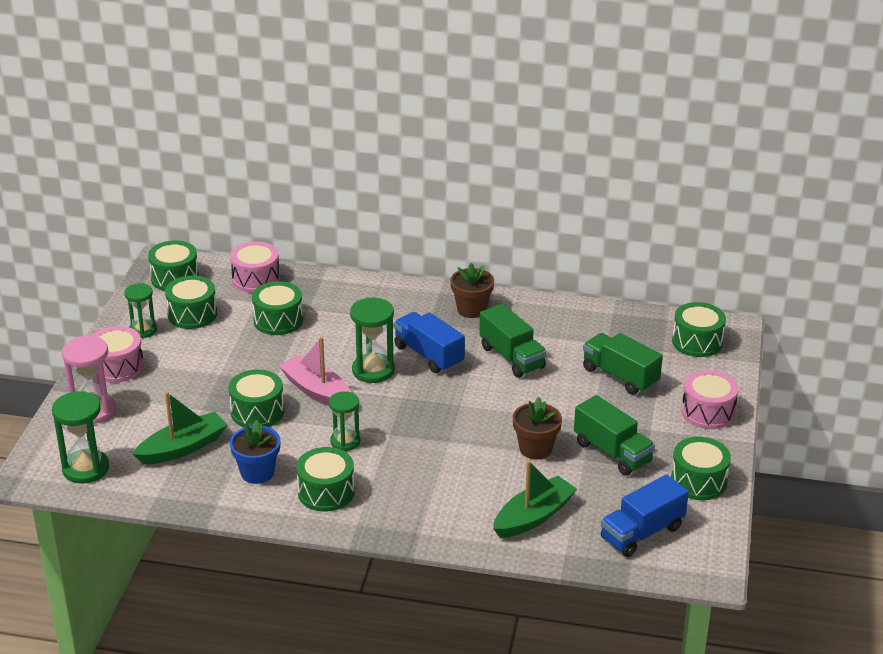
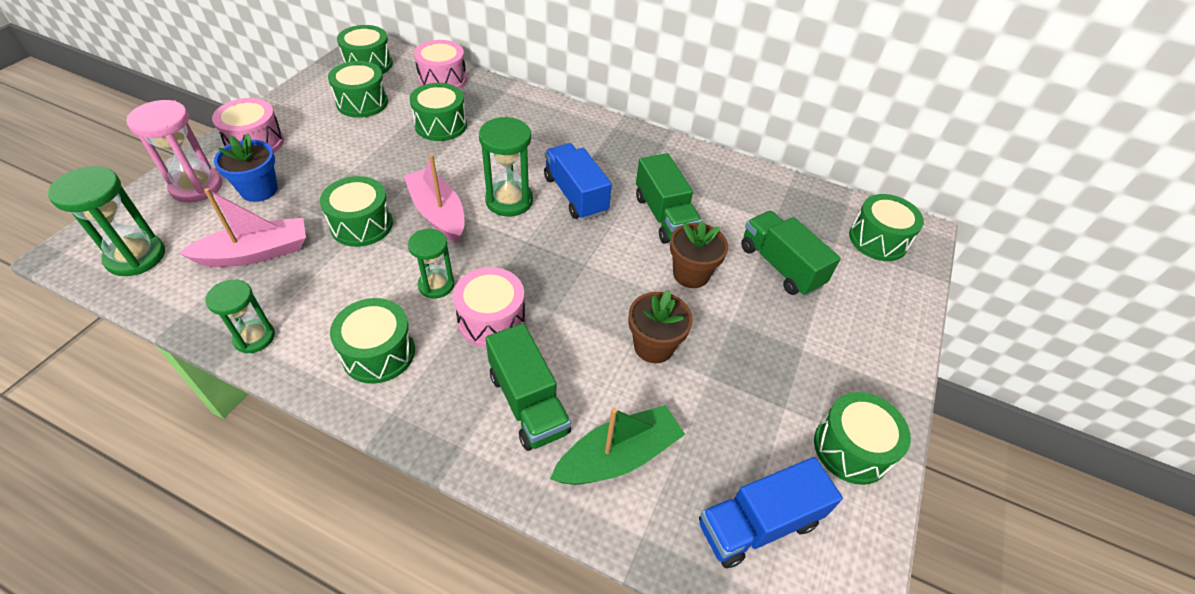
camera: 10 degrees right, 15 degrees up
(143, 330) = (305, 109): green hourglass -> green hourglass (254, 337)
(183, 448) = (256, 253): green boat -> pink boat
(257, 472) = (316, 305): blue flower pot -> blue flower pot (259, 190)
(471, 309) = (640, 152): brown flower pot -> brown flower pot (691, 274)
(612, 452) = (747, 374): green truck -> green truck (528, 402)
(708, 412) = (878, 339): pink drum -> pink drum (491, 320)

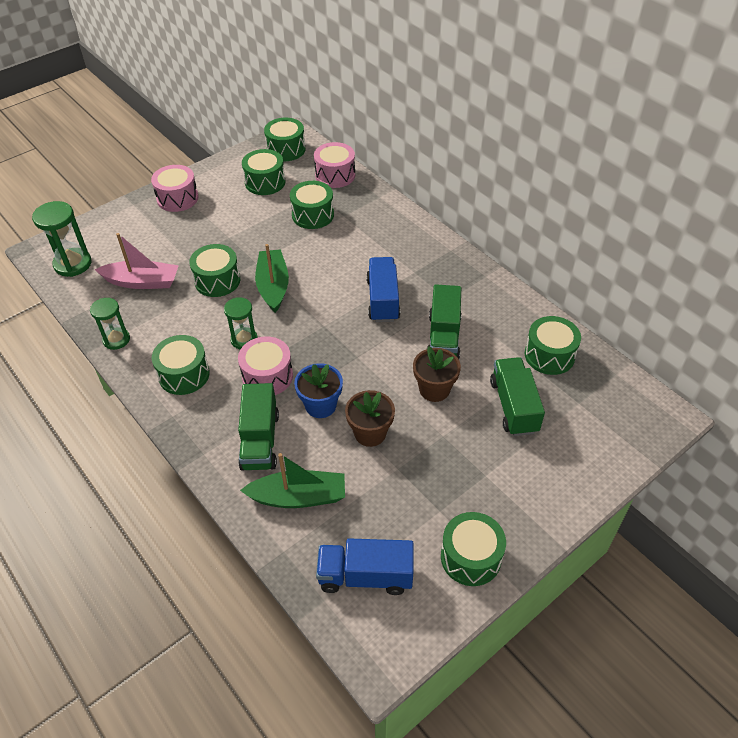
camera: 30 degrees right, 0 degrees up
(196, 187) = (127, 223): pink hourglass -> none
(259, 190) = (164, 236): blue flower pot -> blue flower pot (320, 405)
(438, 213) = (273, 286): pink boat -> green boat
(509, 201) = (329, 291): green hourglass -> none
(878, 240) = (620, 412): green drum -> green drum (549, 355)

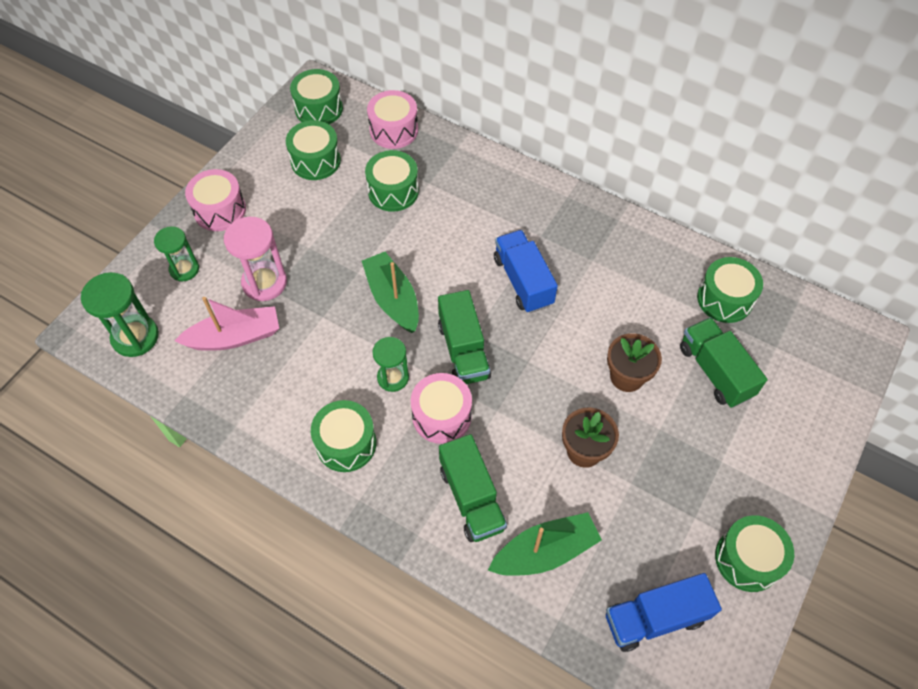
camera: 20 degrees left, 10 degrees up
(116, 340) = (243, 423): green hourglass -> green hourglass (184, 269)
(183, 252) = (264, 282): none -> pink hourglass
(217, 280) = (324, 309): green drum -> none
(320, 405) = (517, 434): blue flower pot -> none
(443, 337) = (608, 309): green truck -> green truck (463, 350)

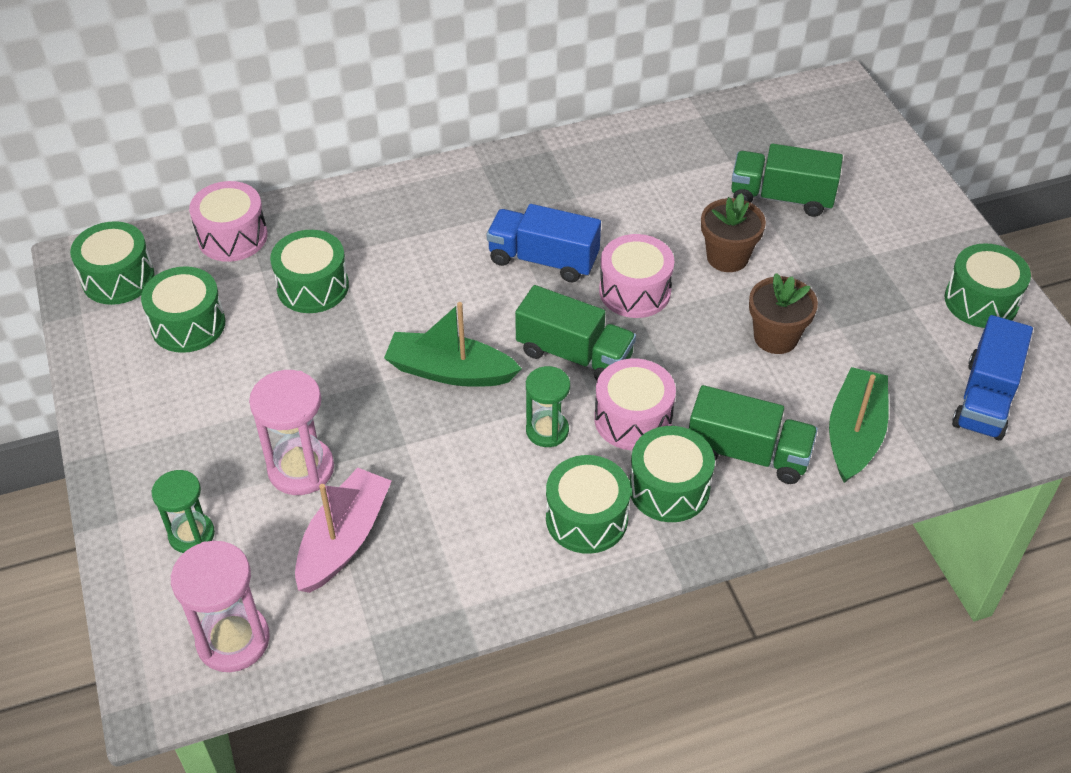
camera: 50 degrees left, 10 degrees down
(135, 337) = (233, 640): green hourglass -> pink hourglass
(220, 210) = (147, 451): pink drum -> pink drum (635, 291)
(724, 299) = (714, 142): green drum -> green drum (669, 488)

